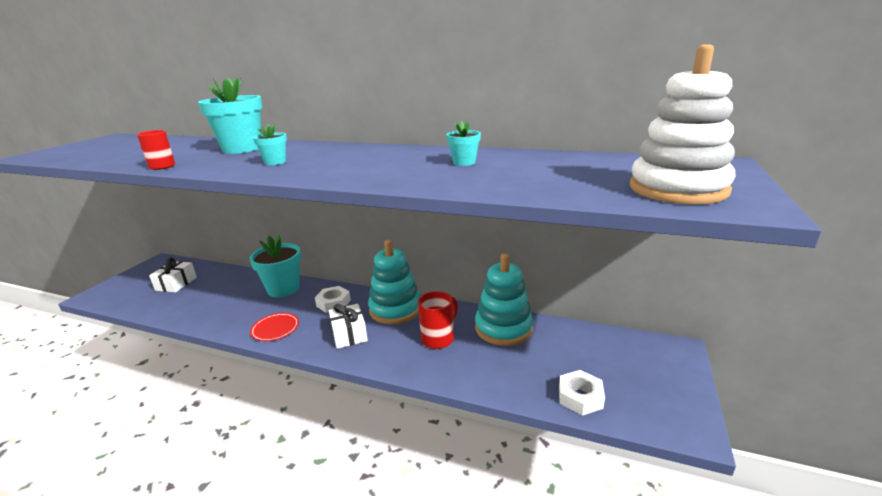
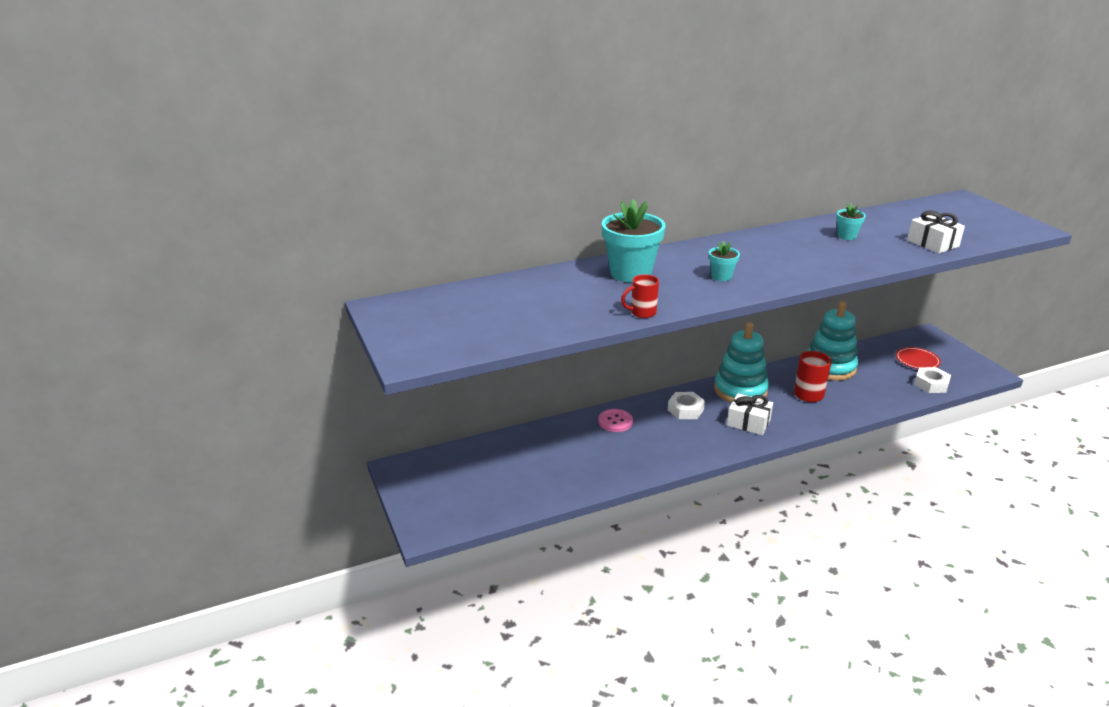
camera: 45 degrees left, 5 degrees up
(176, 284) = (493, 472): white gift -> white gift (933, 243)
(275, 329) = (688, 449): red plate -> red plate (917, 360)
(283, 289) = (615, 421): turquoise flower pot -> pink button
(677, 189) = (989, 225): white stacking toy -> none

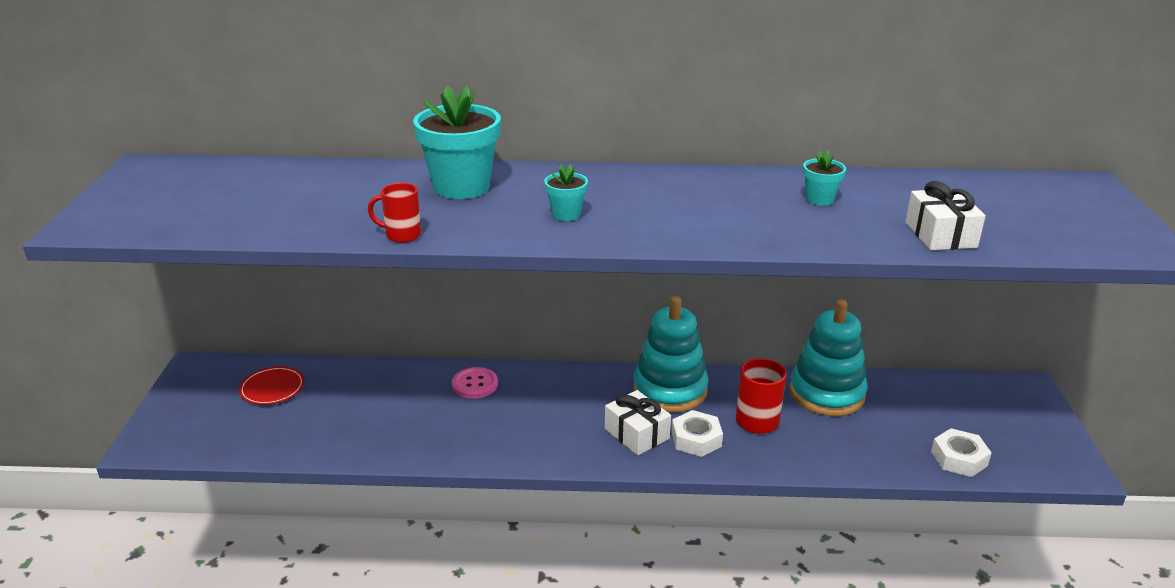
camera: 25 degrees right, 0 degrees up
(685, 410) = (574, 394): white nut -> white nut (696, 439)
(917, 360) = (971, 419): red plate -> red plate (272, 388)

